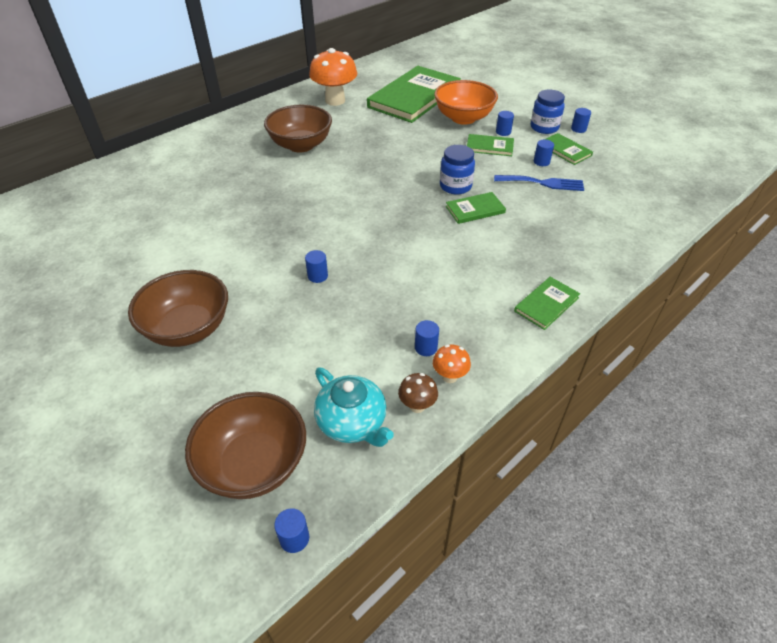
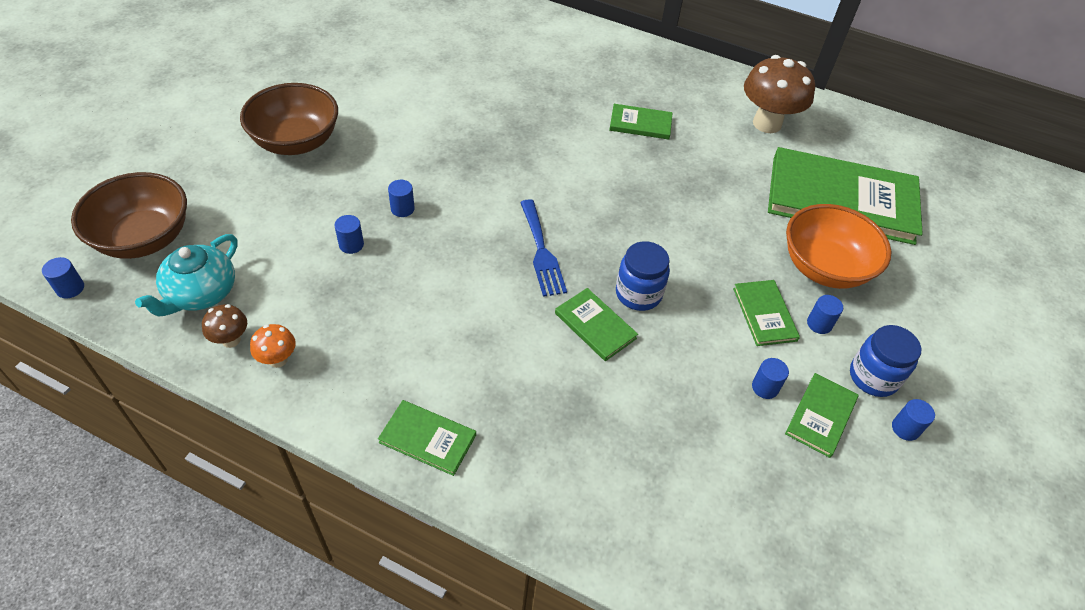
camera: 65 degrees right, 5 degrees up
(301, 145) = (640, 124): brown bowl -> green book
(335, 101) = (767, 123): orange mushroom -> brown mushroom
(426, 347) = (317, 329): blue cylinder -> blue cylinder (351, 244)
(543, 183) = (706, 397): blue fork -> blue fork (541, 252)

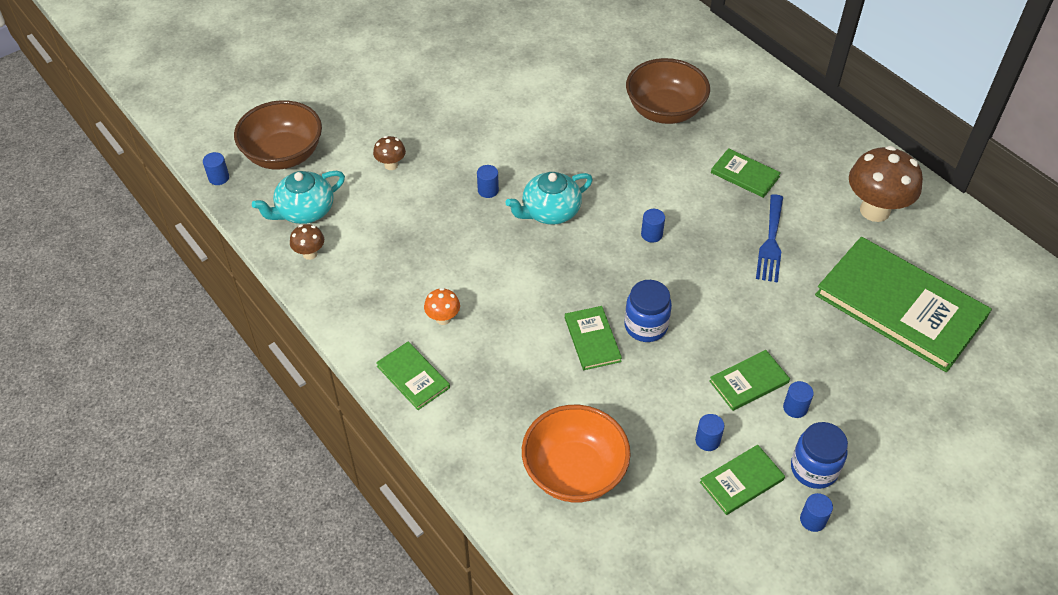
camera: 30 degrees right, 0 degrees up
(278, 360) = (335, 280): orange mushroom -> orange mushroom (443, 318)
(281, 213) = (391, 165): none -> brown mushroom
(296, 142) = (432, 106): brown bowl -> brown bowl (664, 111)
(351, 244) = (432, 208): blue cylinder -> blue cylinder (651, 234)
(479, 211) = (550, 212): none -> turquoise teapot
(541, 252) = (583, 263): blue fork -> blue fork (771, 242)
(764, 314) = (749, 382): green book -> green book turned 45 degrees clockwise
(824, 268) = (836, 362): orange bowl -> orange bowl (574, 472)

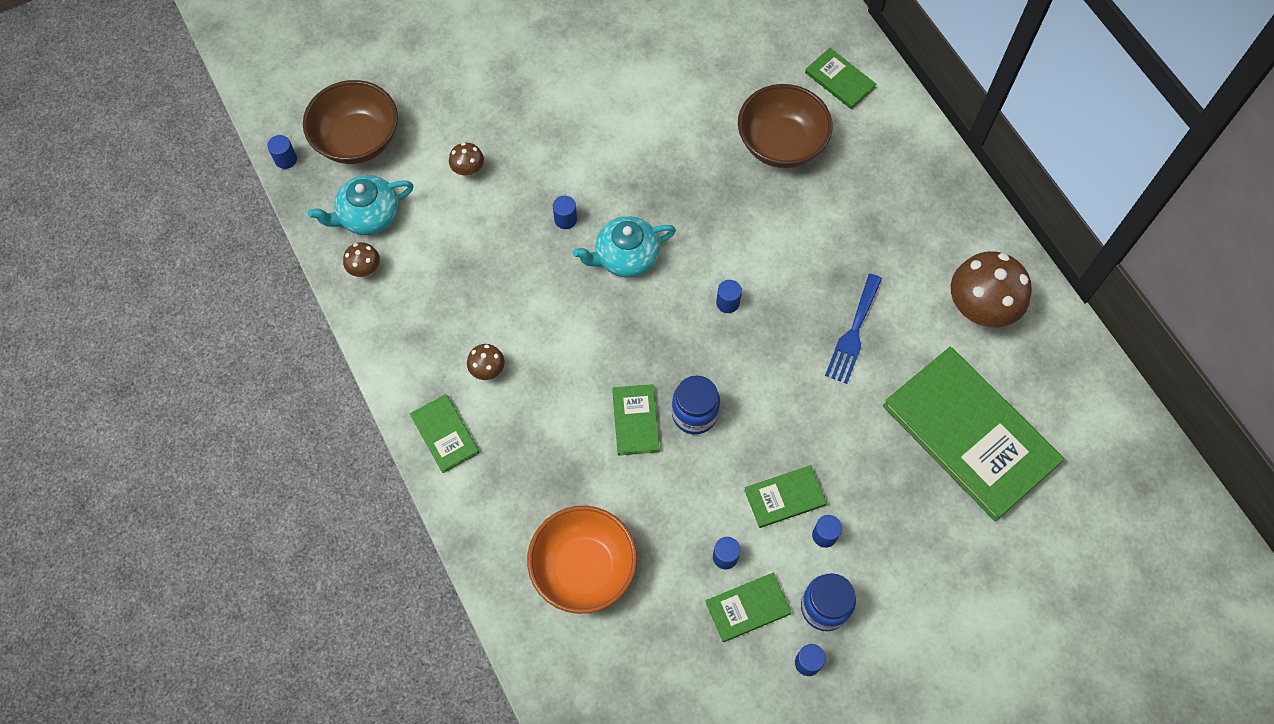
camera: 10 degrees right, 15 degrees up
(443, 318) = (488, 370): orange mushroom -> brown mushroom
(745, 175) = (848, 242): green book -> green book (839, 80)

